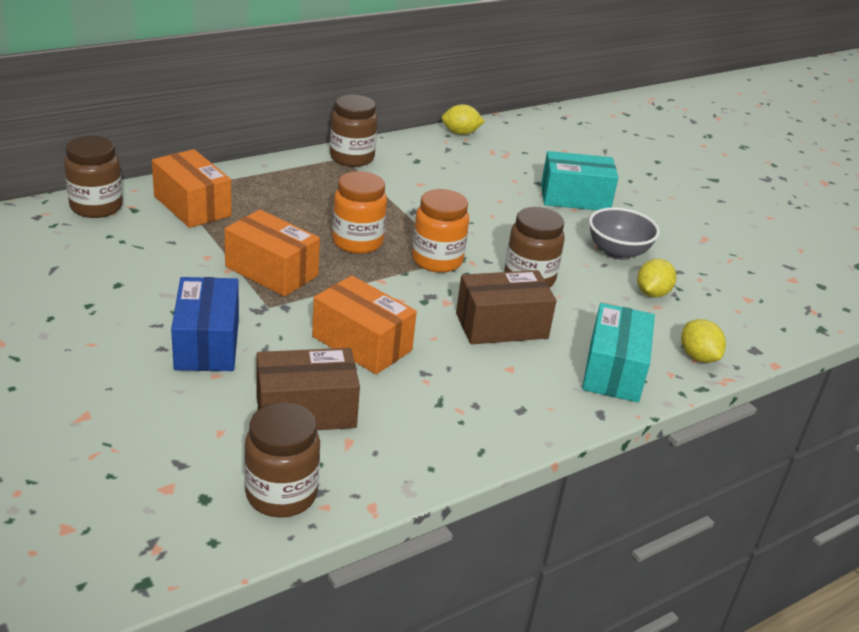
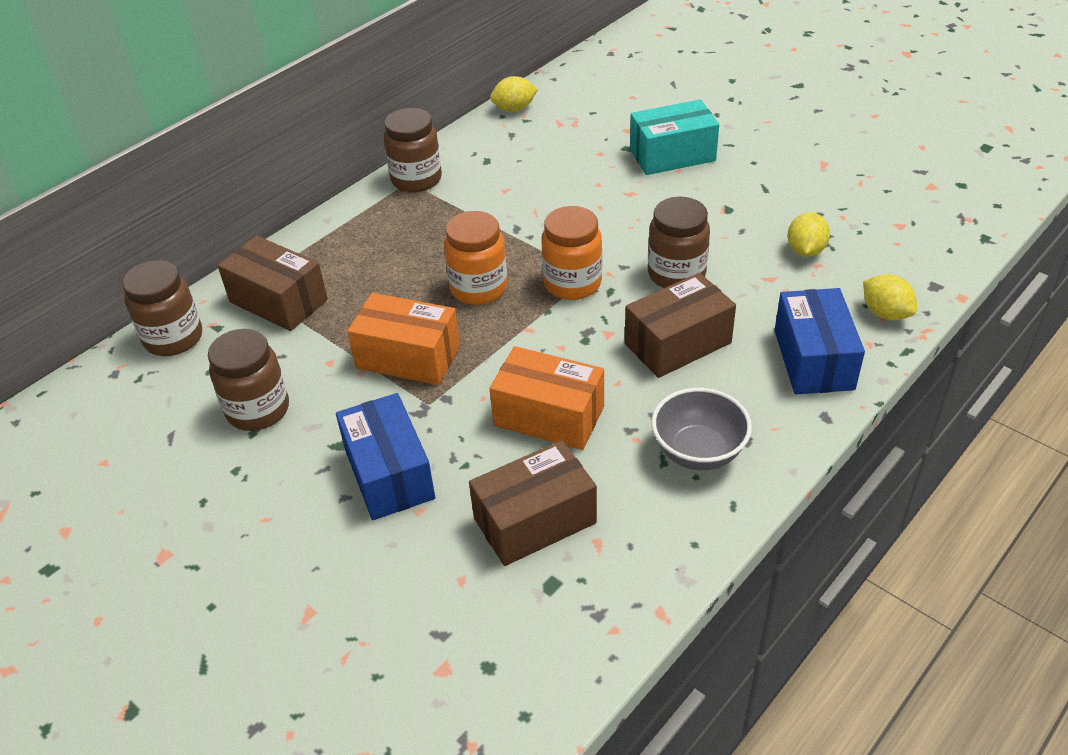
camera: 10 degrees left, 10 degrees up
(192, 206) = (278, 301): orange box -> brown box
(281, 494) = (563, 632): brown jar -> brown jar (258, 410)
(614, 370) = (813, 359): turquoise box -> blue box
(617, 252) = (747, 210): grey bowl -> grey bowl (698, 452)

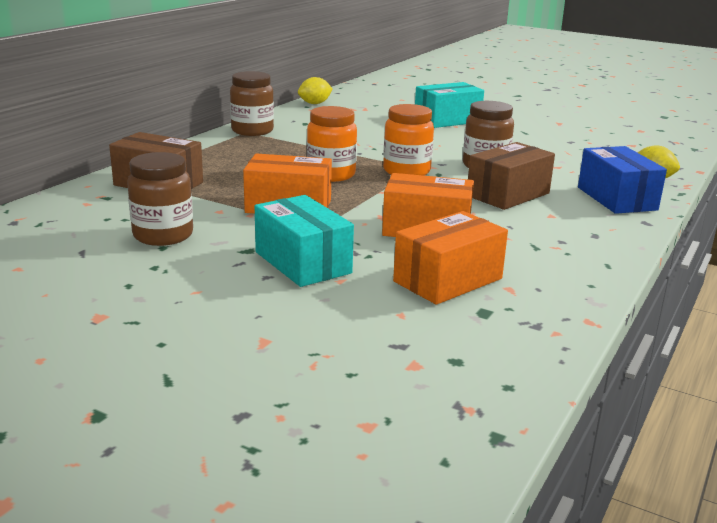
camera: 15 degrees left, 20 degrees down
(173, 338) = (67, 203): brown jar -> none
(389, 474) = (303, 262): blue box -> turquoise box
(535, 521) = (448, 280): brown box -> orange box
(698, 452) = (561, 241): grey bowl -> none
(805, 251) = (574, 155): yellow lemon -> none

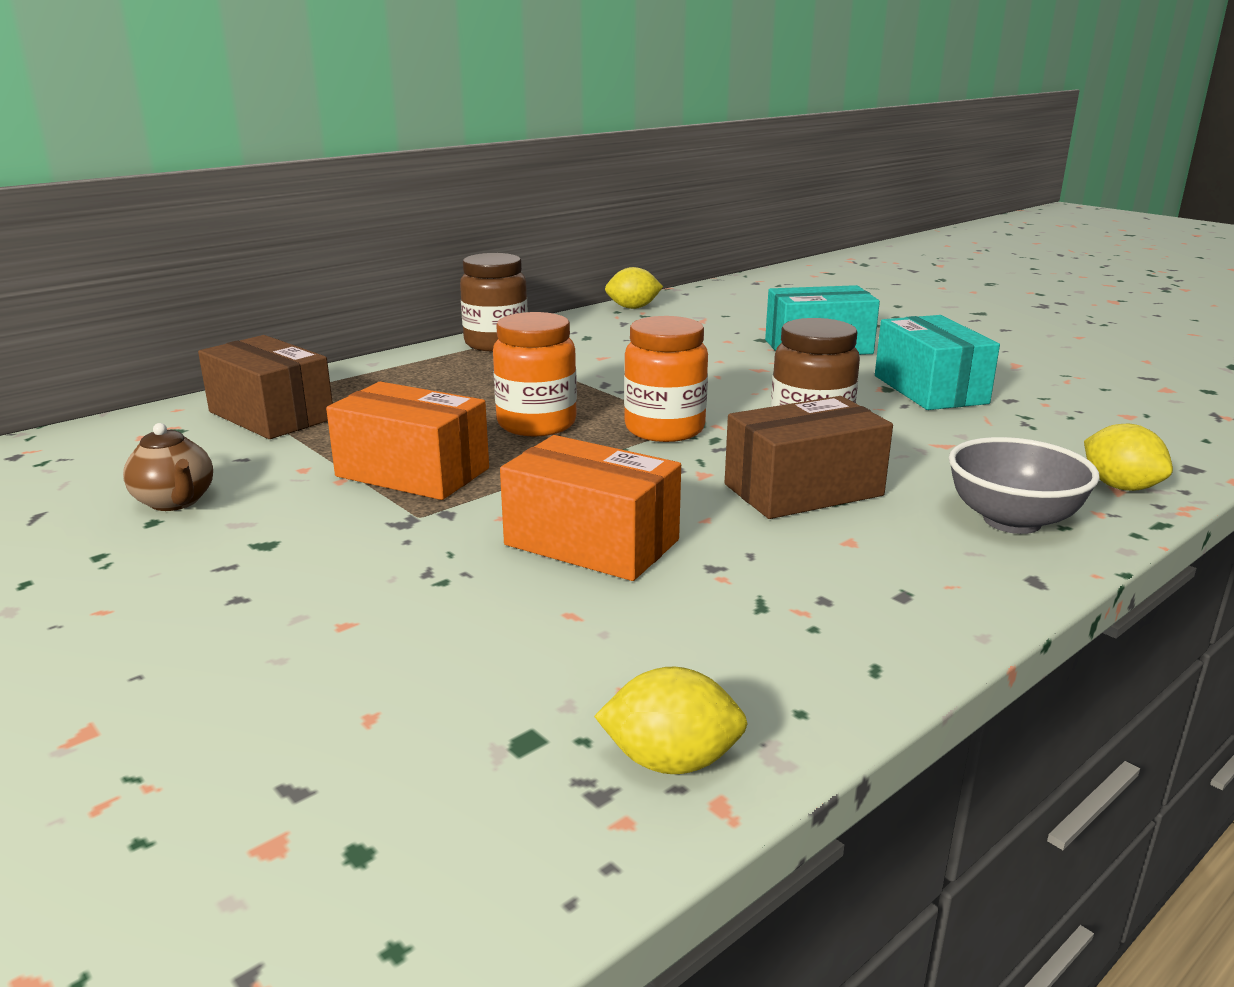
camera: 20 degrees right, 0 degrees up
(163, 235) = (175, 502): brown jar -> brown teapot
(303, 262) = (321, 580): turquoise box -> turquoise box (930, 389)
(448, 280) = (528, 654): orange box -> none
(554, 310) = (671, 761): none -> yellow lemon
(616, 198) = (1012, 521): blue box -> grey bowl

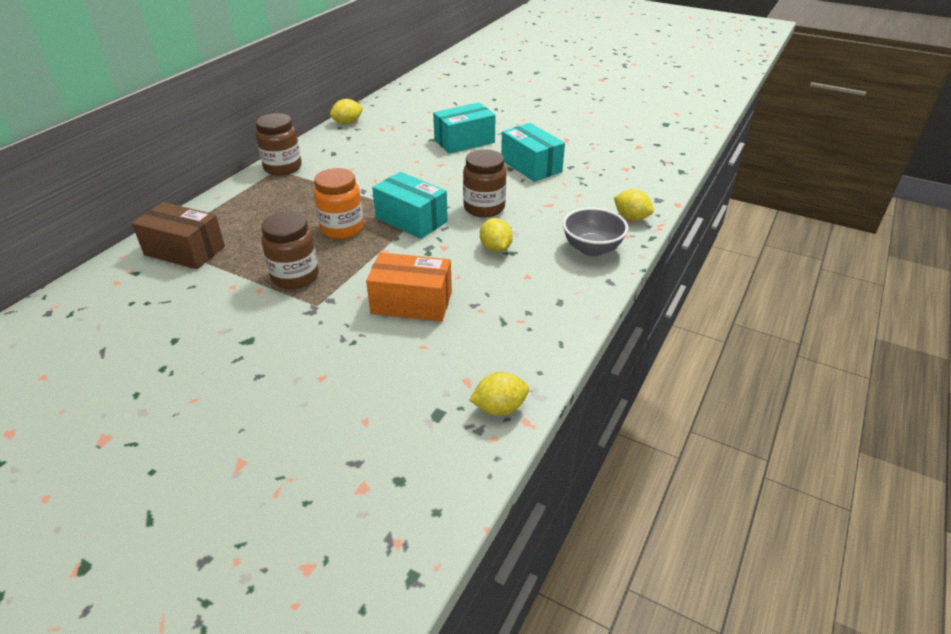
camera: 20 degrees left, 15 degrees up
(175, 502) = (177, 324): brown teapot -> none
(412, 472) = (295, 277): orange box -> brown jar
(664, 429) = (411, 220): orange jar -> turquoise box
(803, 490) = (495, 248): brown box -> yellow lemon

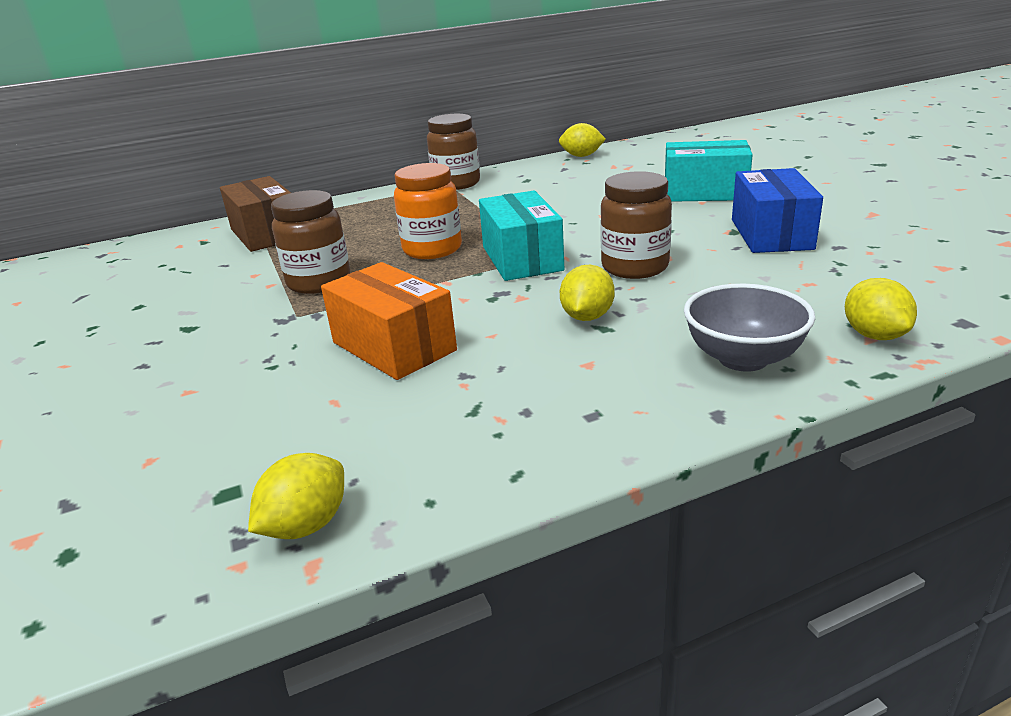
camera: 40 degrees right, 10 degrees down
(499, 408) = (306, 525): yellow lemon -> yellow lemon turned 75 degrees counterclockwise
(531, 166) = (771, 234): turquoise box -> blue box

